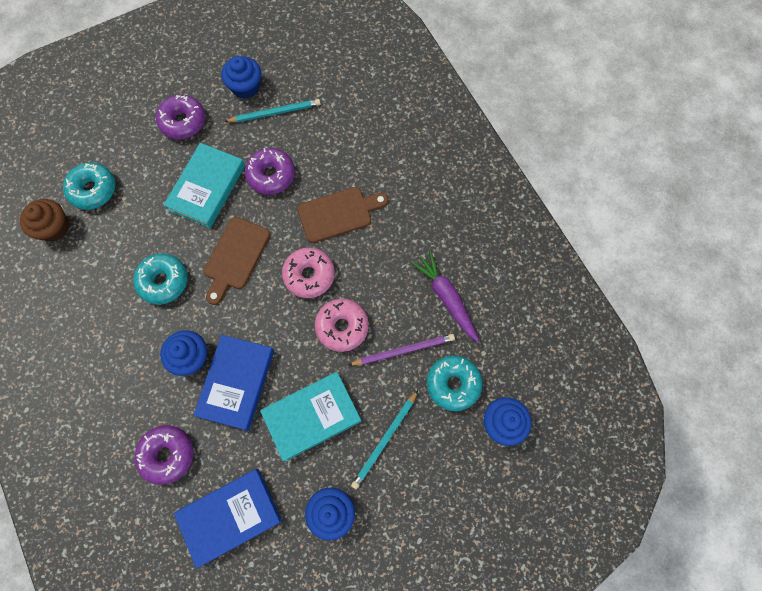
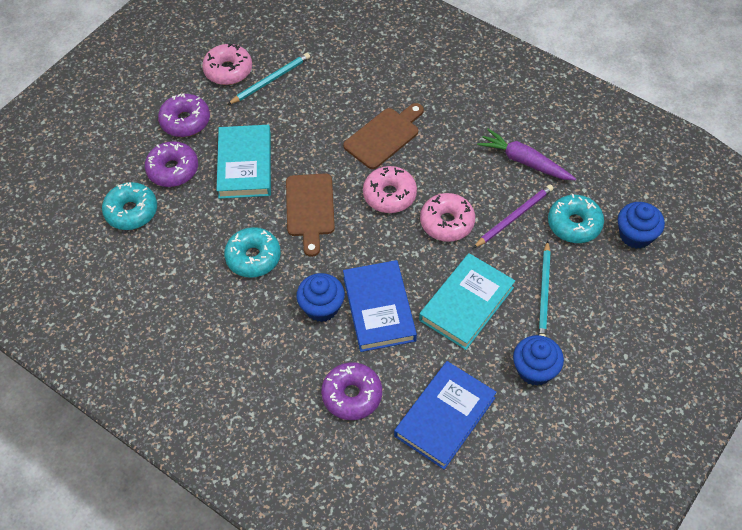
camera: 25 degrees left, 15 degrees down
(54, 228) = (111, 259): brown cupcake -> none
(245, 87) = (228, 70): blue cupcake -> pink donut
(271, 175) = (300, 131): purple donut -> purple donut (173, 170)

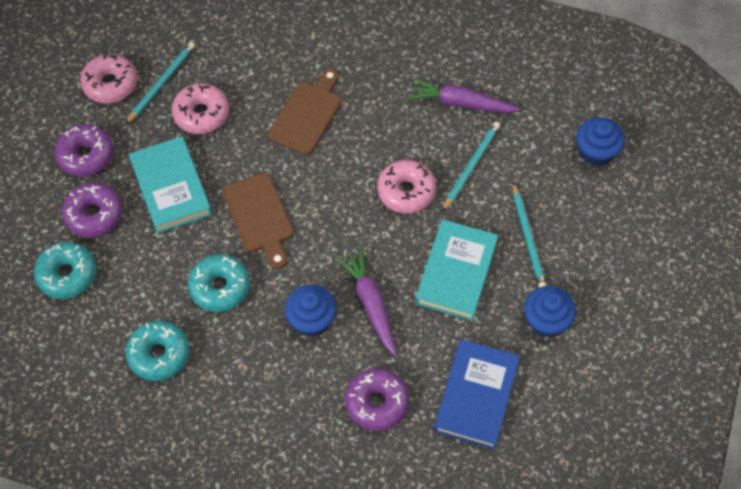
camera: 20 degrees left, 5 degrees up
(379, 308) = (371, 303): blue book -> purple carrot
(389, 195) = (337, 178): pink donut -> pink donut (201, 114)
(514, 217) = (471, 166): purple pencil -> turquoise pencil
(574, 224) = (533, 157): turquoise donut -> turquoise donut (159, 354)

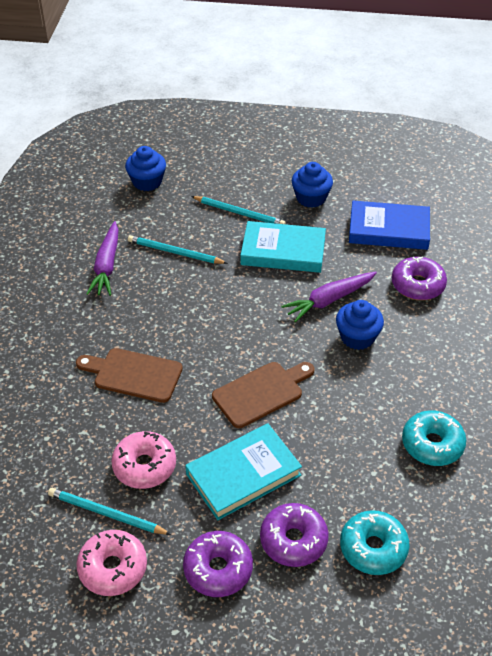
camera: 100 degrees left, 15 degrees down
(220, 287) = (346, 410): turquoise donut -> none
(406, 191) = (210, 291): pink donut -> none
(528, 238) = (239, 213): turquoise pencil -> turquoise pencil turned 45 degrees clockwise

